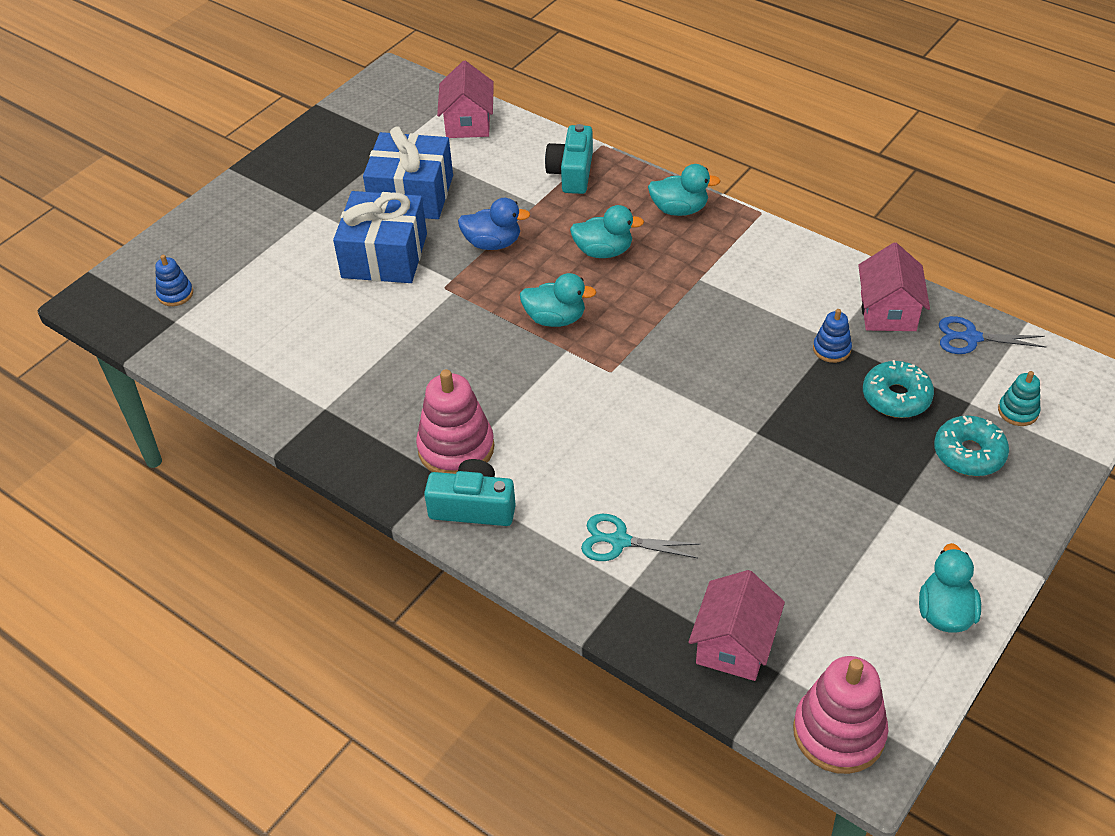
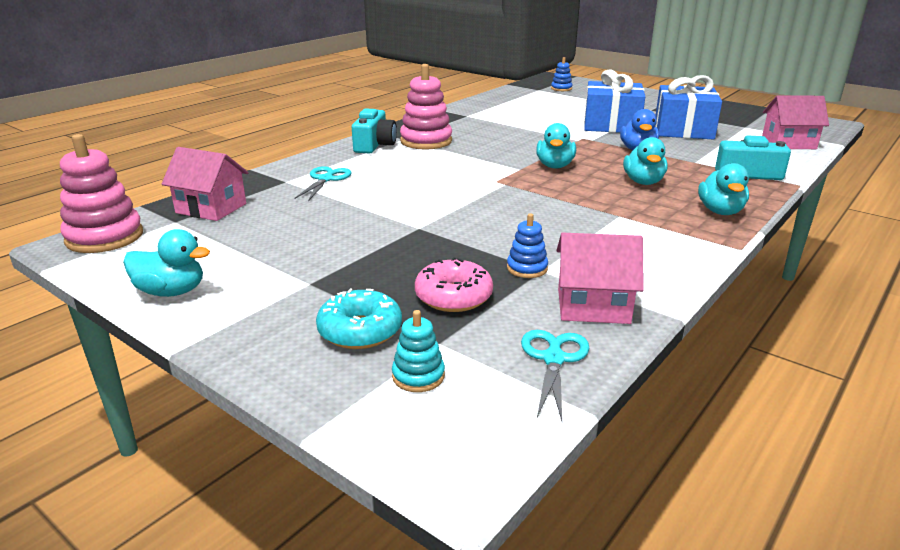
camera: 90 degrees right, 20 degrees down
(896, 397) = (453, 296): turquoise donut -> pink donut
(971, 338) = (553, 359): blue scissors -> turquoise scissors

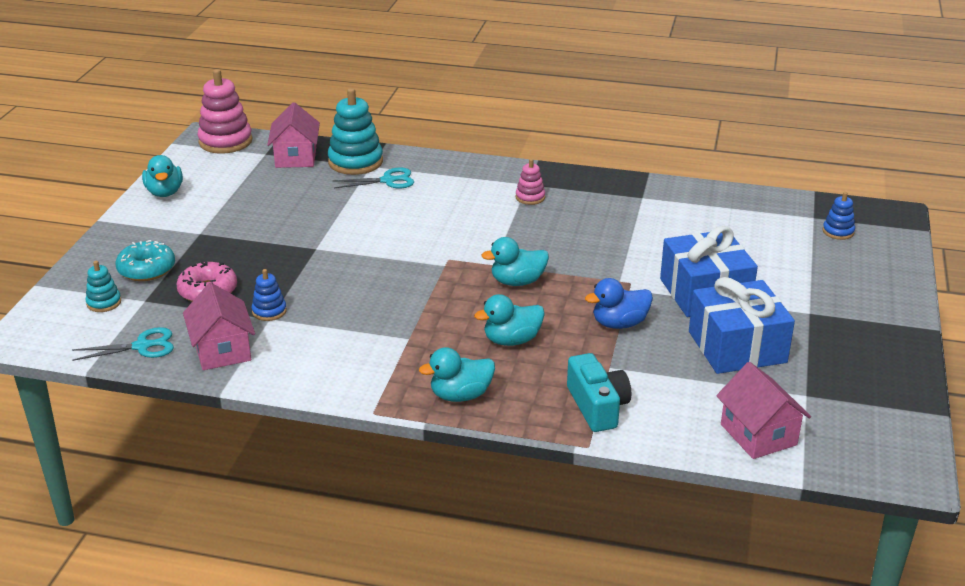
camera: 65 degrees right, 5 degrees up
(267, 185) = (355, 162): none -> turquoise stacking toy
(374, 145) = (494, 176): turquoise camera -> none
(426, 141) = (530, 197): pink stacking toy -> pink stacking toy, size x0.52

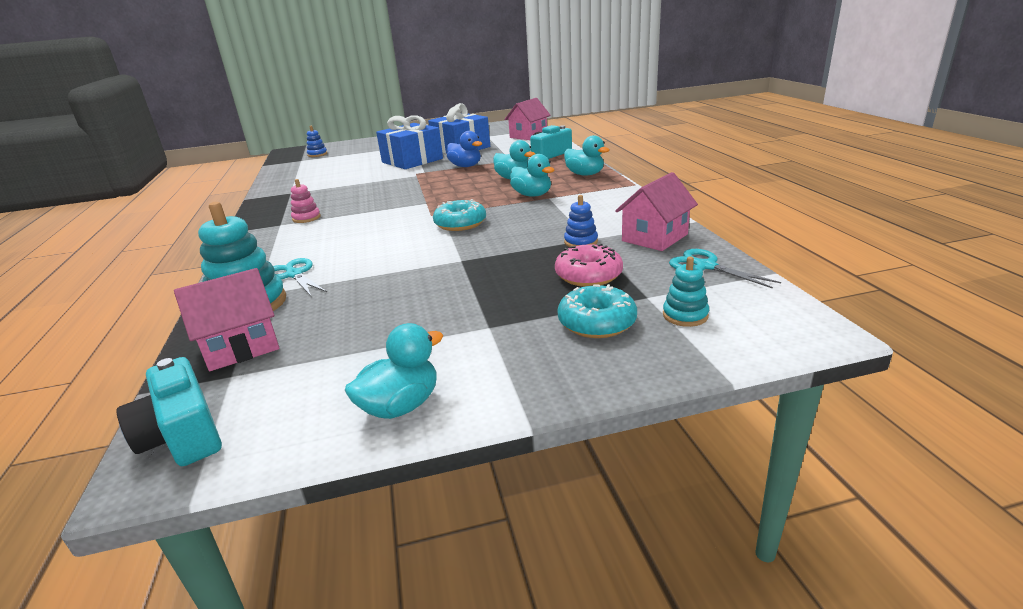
camera: 115 degrees left, 5 degrees down
(225, 141) = (183, 434): pink stacking toy -> turquoise camera
(400, 268) = (460, 224): none -> turquoise donut
(517, 282) = (443, 192): turquoise duck -> turquoise duck (532, 195)

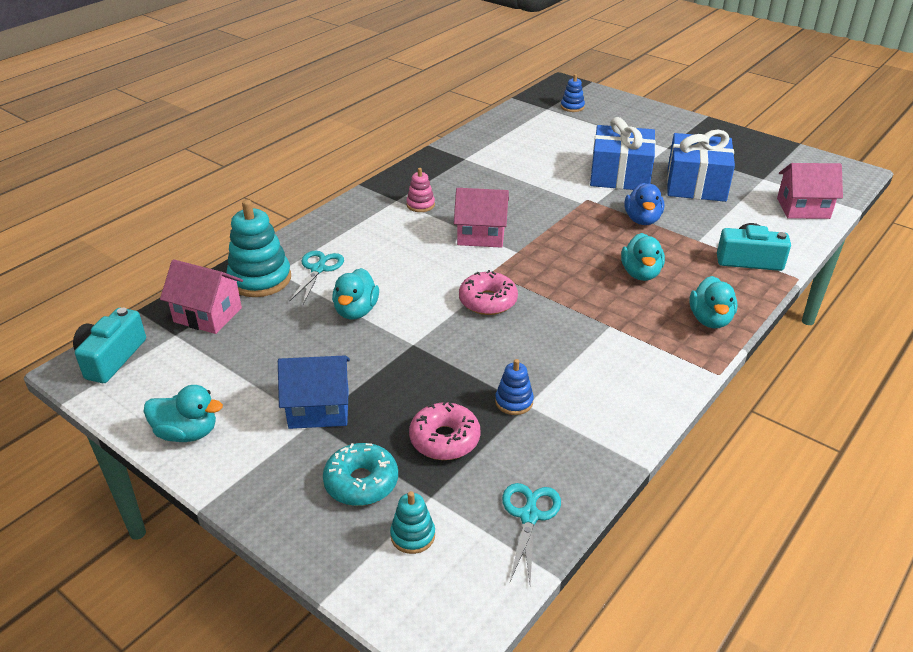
camera: 50 degrees right, 10 degrees up
(460, 224) = (488, 301): turquoise donut -> pink donut
(476, 319) = (319, 409): none -> blue house
(532, 195) = (605, 310): turquoise duck -> turquoise duck (356, 311)
(654, 237) = (570, 451): pink house -> pink house (481, 235)

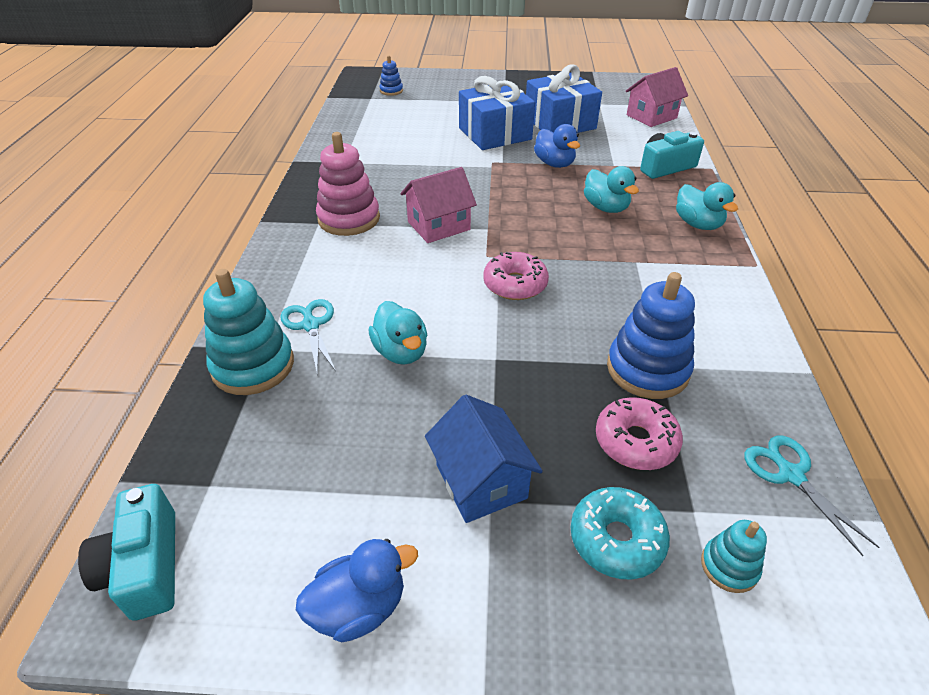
camera: 35 degrees left, 5 degrees up
(187, 433) = (359, 607): turquoise duck -> blue duck
(208, 315) = (229, 439): pink house -> none
(319, 409) = (481, 481): blue house -> blue house turned 75 degrees counterclockwise
(420, 205) = (349, 219): pink stacking toy -> pink stacking toy, size x1.93
(514, 402) = (647, 369): blue stacking toy -> blue stacking toy, size x1.93

